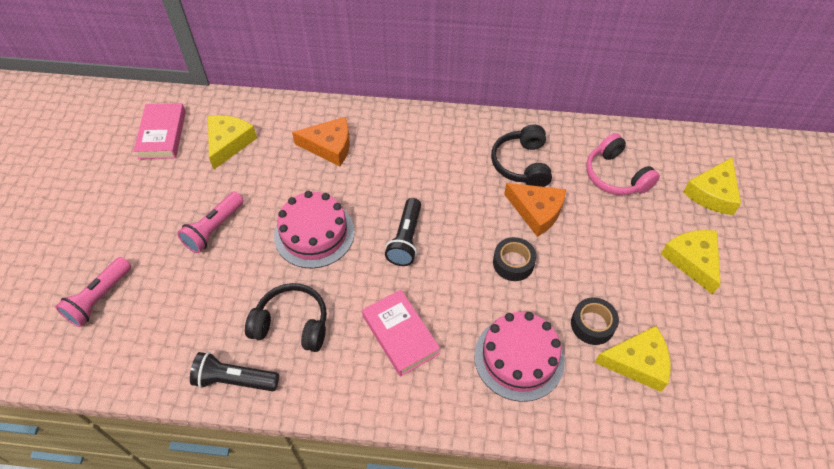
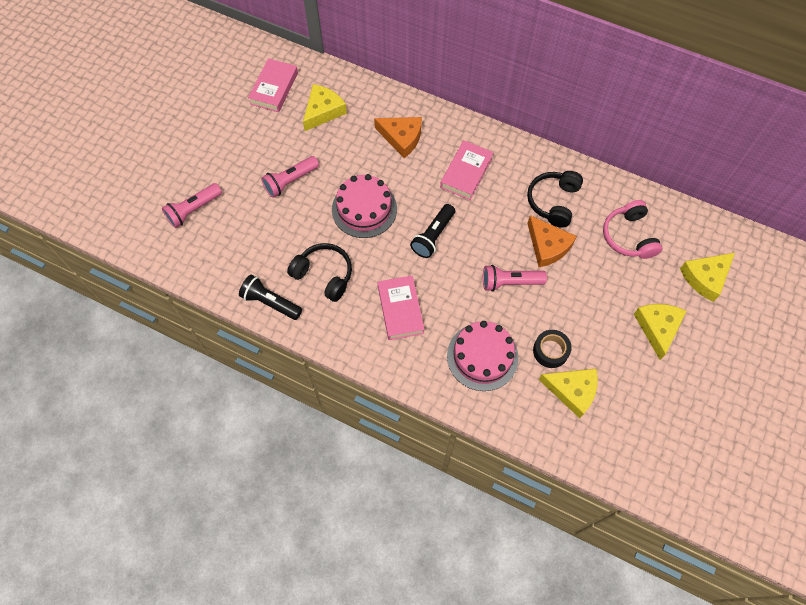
camera: 20 degrees right, 10 degrees up
(415, 162) = (466, 172): none -> pink book
(513, 263) = (510, 282): black tape -> pink flashlight

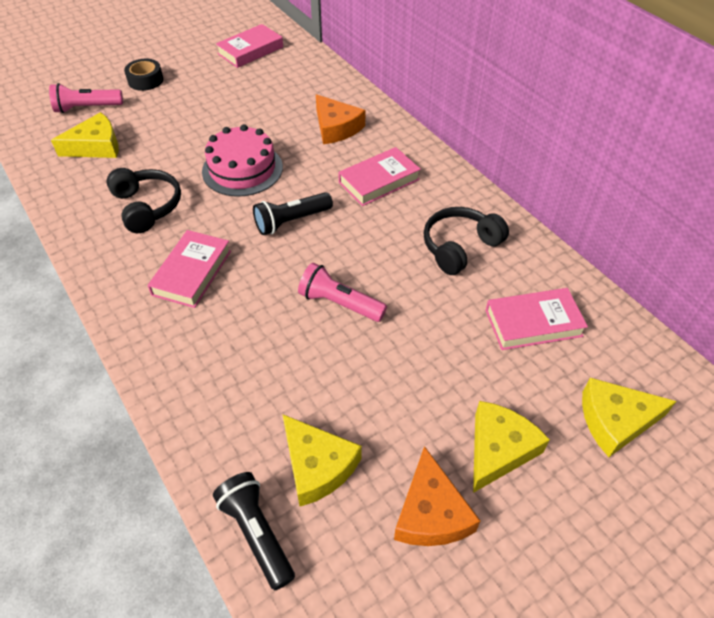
camera: 30 degrees right, 15 degrees down
(270, 302) = (73, 207): black flashlight -> black flashlight (256, 533)
(290, 181) = (194, 120): pink flashlight -> none
(323, 111) = (278, 81): yellow cheese -> yellow cheese (96, 146)
(482, 356) = (238, 365): pink cake -> none
(547, 246) = (417, 287): orange cheese -> orange cheese (431, 512)
(550, 351) = (328, 402): black tape -> black tape (145, 80)
(628, 236) = (533, 323): pink headphones -> pink book

